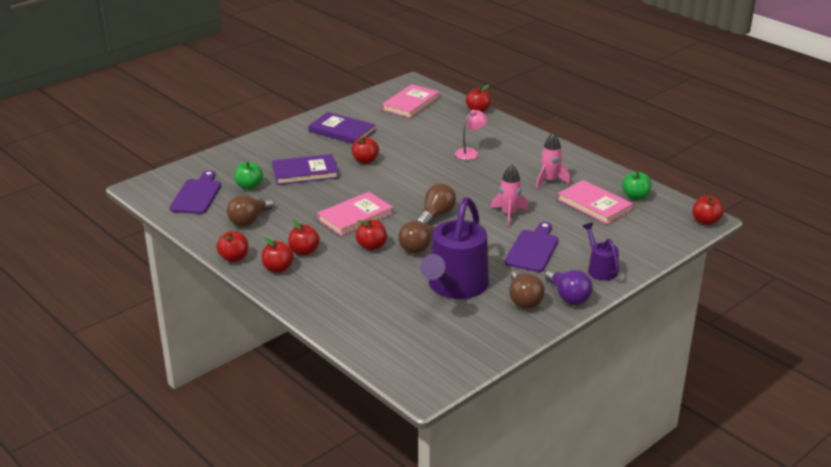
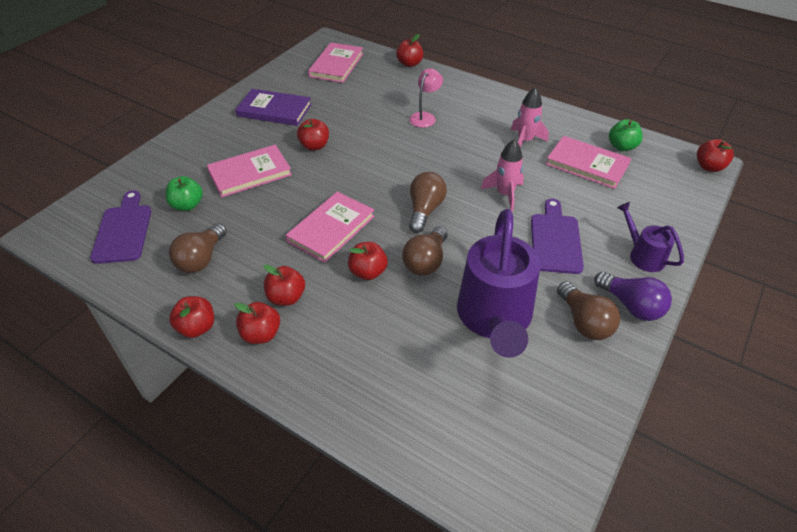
camera: 15 degrees left, 15 degrees up
(305, 172) = (250, 173): purple book -> pink book

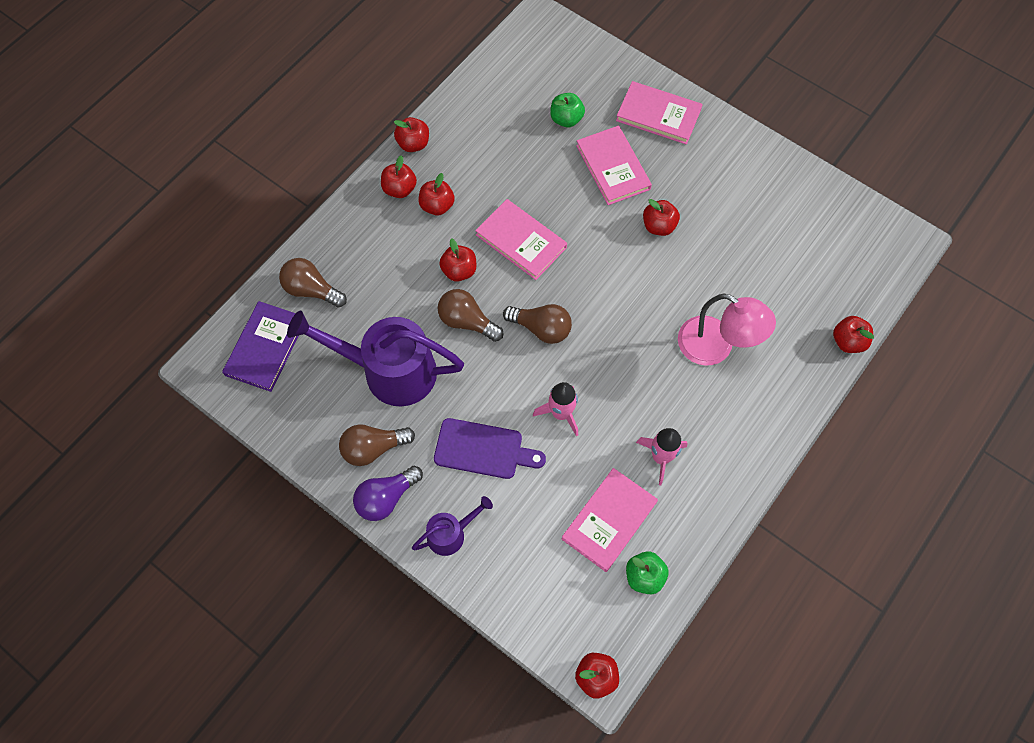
camera: 95 degrees right, 20 degrees up
(123, 231) = (535, 75): purple cutting board -> none
(201, 259) = (492, 138): brown light bulb -> brown light bulb (311, 290)
(274, 110) = (731, 184): purple book -> purple book (266, 347)
(336, 65) = (840, 251): pink book -> pink book (658, 115)
(425, 117) = (715, 347): pink lamp -> pink lamp, size x1.65

